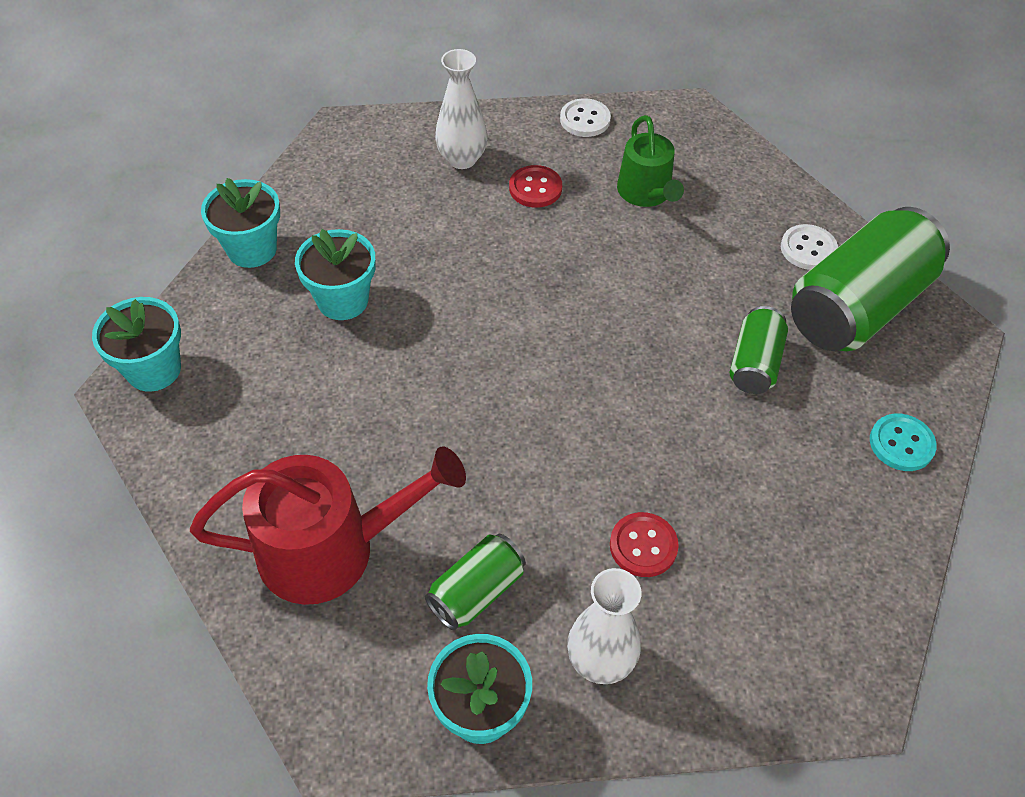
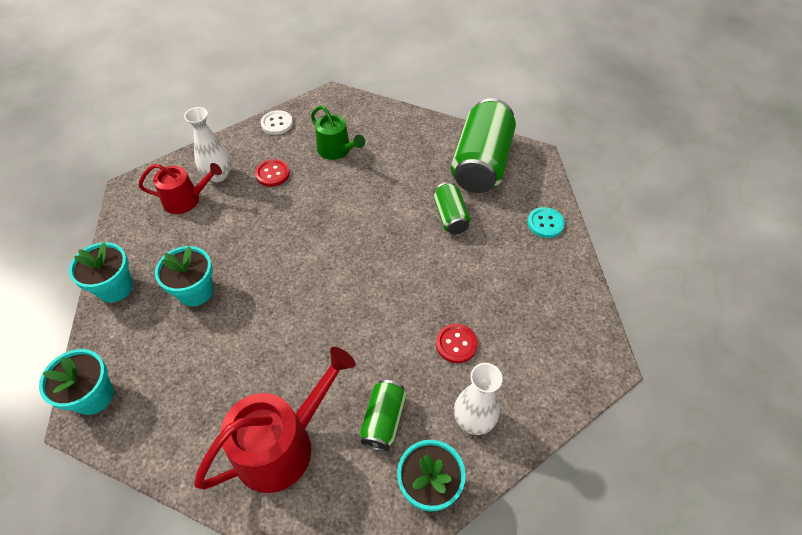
camera: 30 degrees left, 0 degrees up
(402, 174) = (186, 200): none -> red watering can
(808, 249) = (439, 144): white button -> none

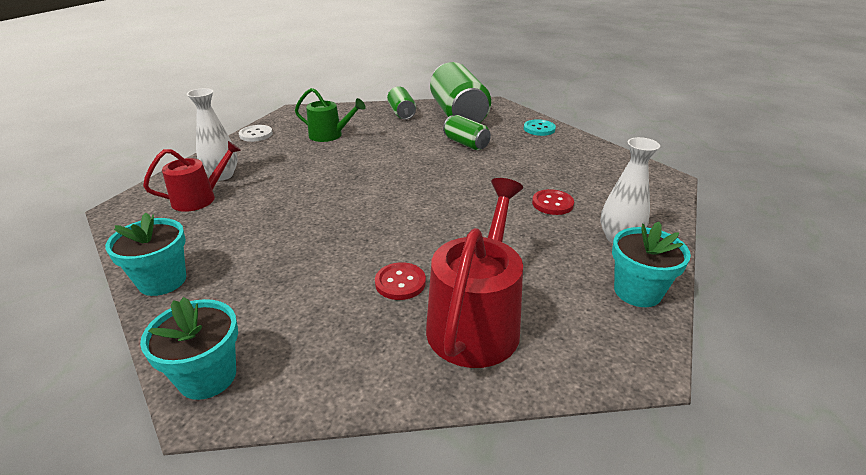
camera: 30 degrees left, 20 degrees down
(195, 291) = (269, 252): turquoise flower pot -> none
(272, 174) = (280, 161): red button -> red button (400, 283)
(383, 420) = (550, 267): green can -> green can (402, 113)

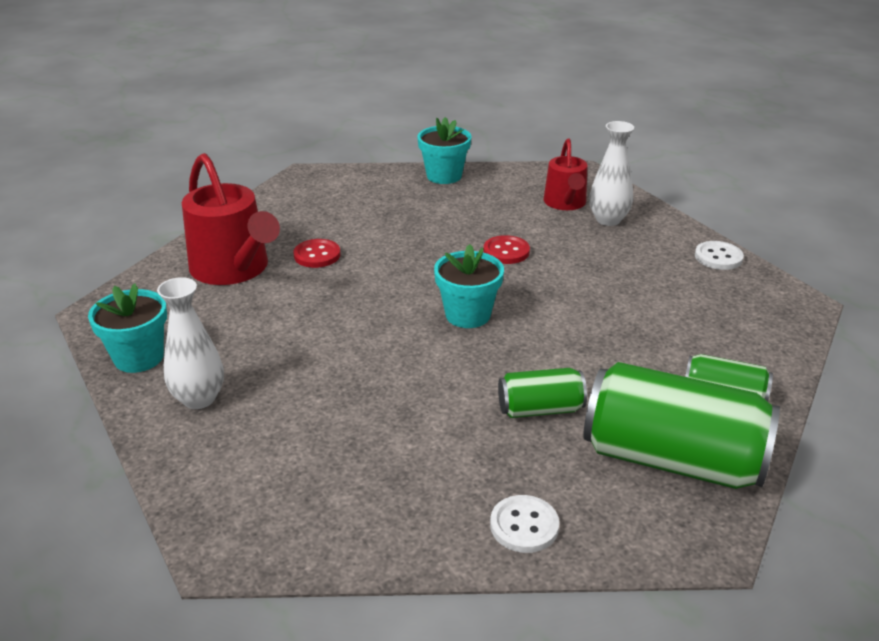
camera: 125 degrees right, 0 degrees up
(207, 376) = (326, 177): turquoise flower pot -> turquoise flower pot (468, 315)
(329, 135) = (673, 306): green watering can -> none
(539, 129) = (524, 526): turquoise button -> white button
(552, 203) = (310, 394): red button -> red button (506, 251)

